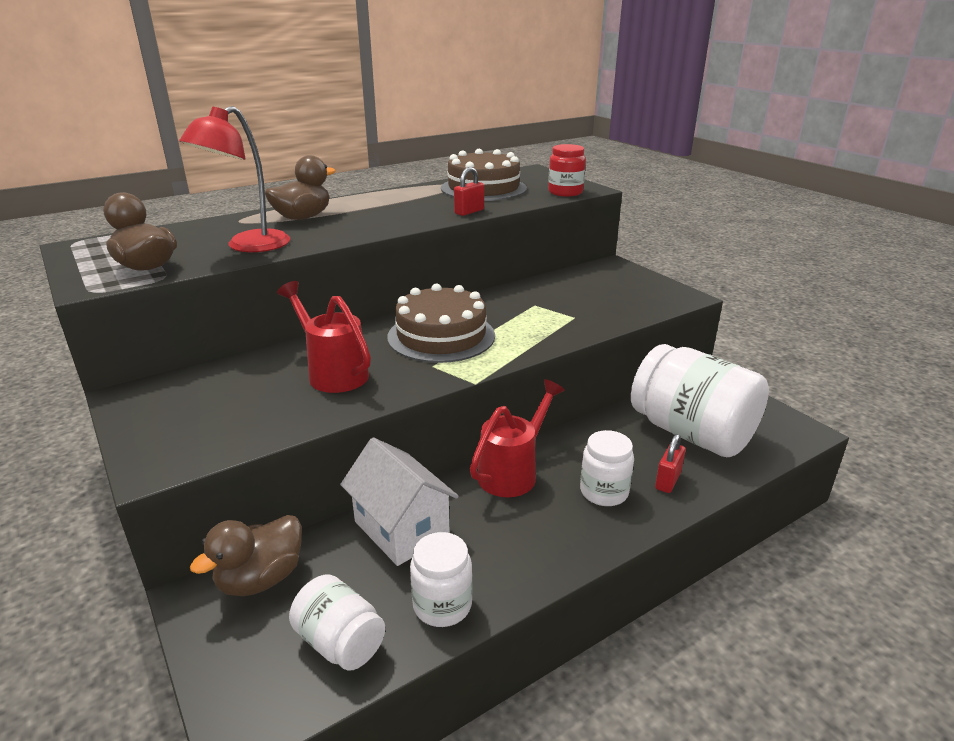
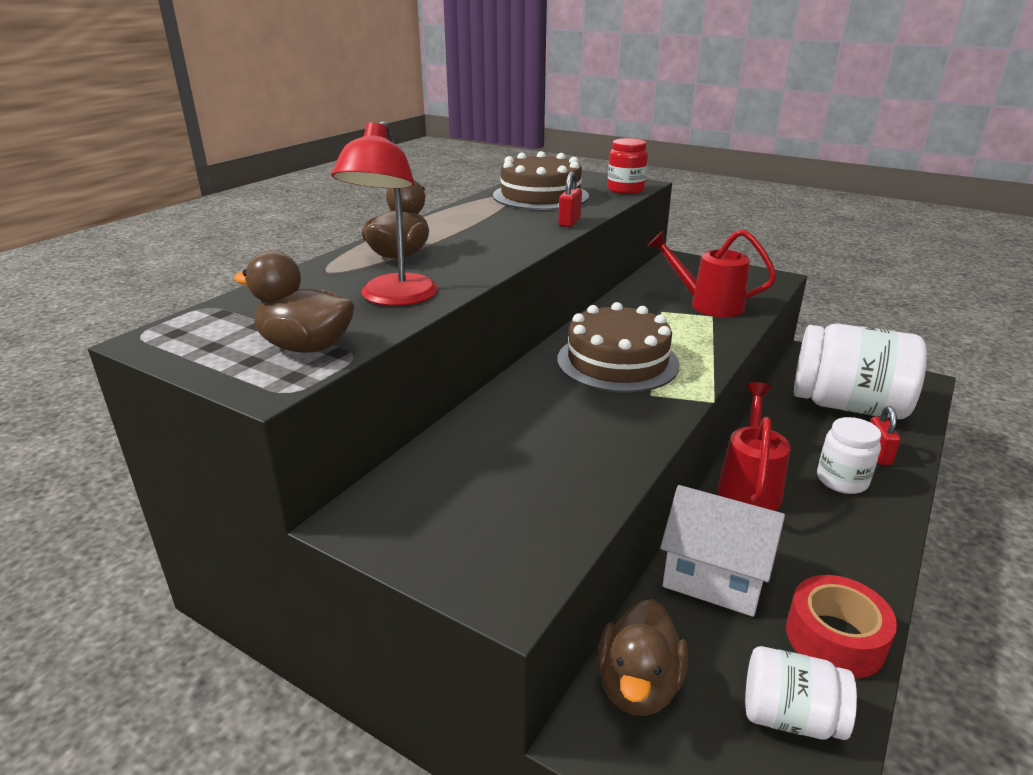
camera: 25 degrees left, 0 degrees up
(333, 373) = (562, 427): red watering can -> red watering can (708, 305)
(442, 605) = (834, 638): white jar -> red tape

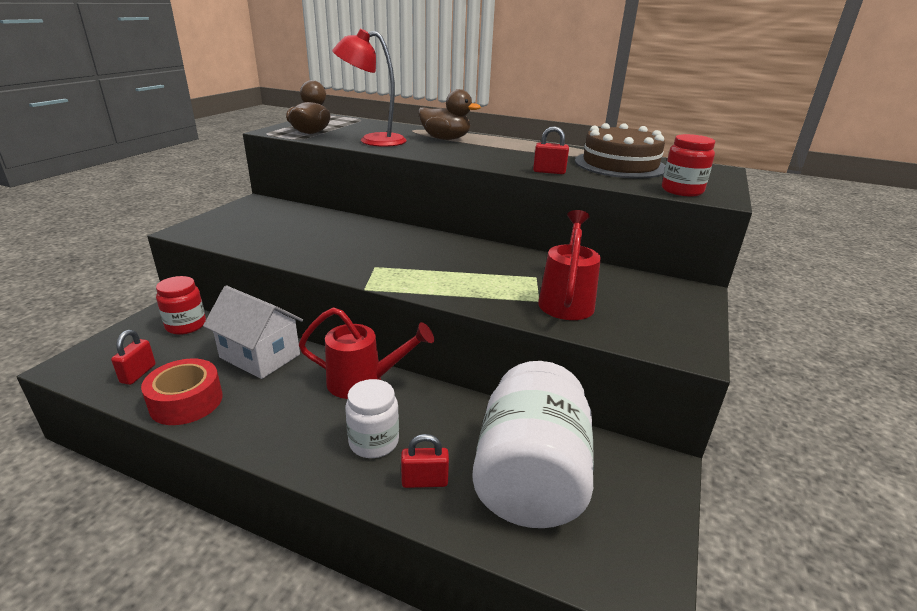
camera: 80 degrees right, 0 degrees up
(617, 361) = (426, 256): brown cake -> none
(638, 685) = (186, 325): brown duck -> red jar
(714, 578) = (260, 356): white house -> white house turned 75 degrees counterclockwise
(790, 716) = (138, 374): white jar -> red padlock

